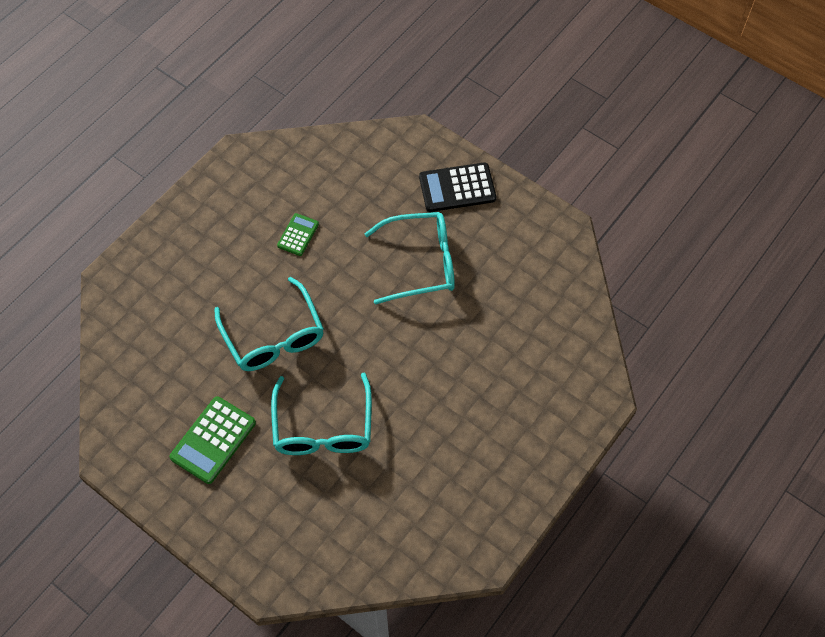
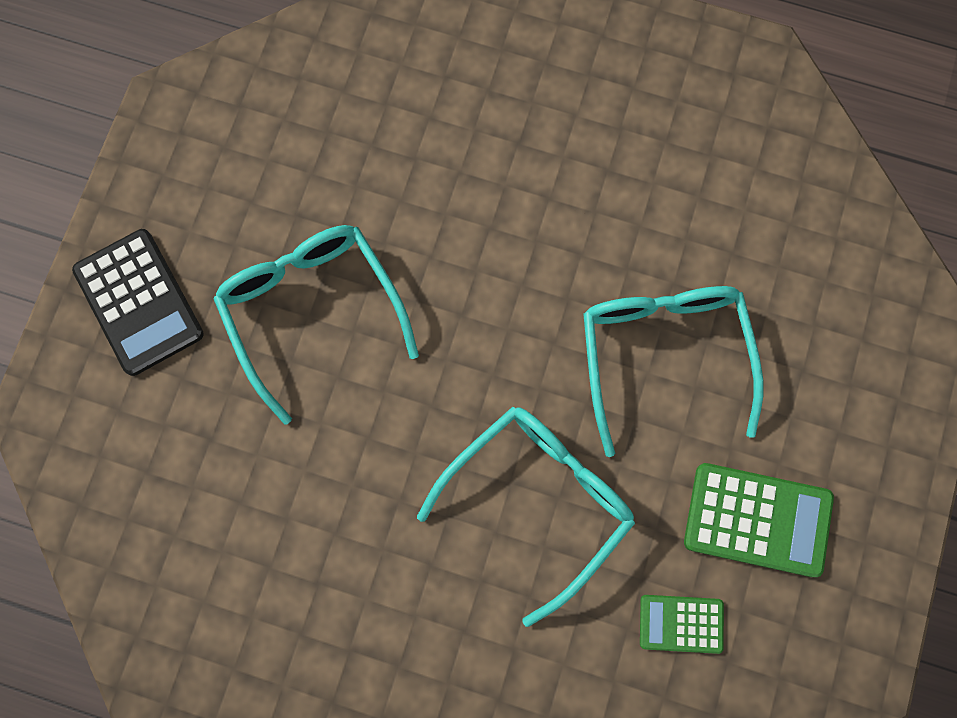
camera: 110 degrees left, 15 degrees up
(298, 235) = (325, 543): green calculator -> green calculator (681, 623)
(323, 427) = (663, 355): turquoise glasses -> turquoise glasses turned 75 degrees counterclockwise

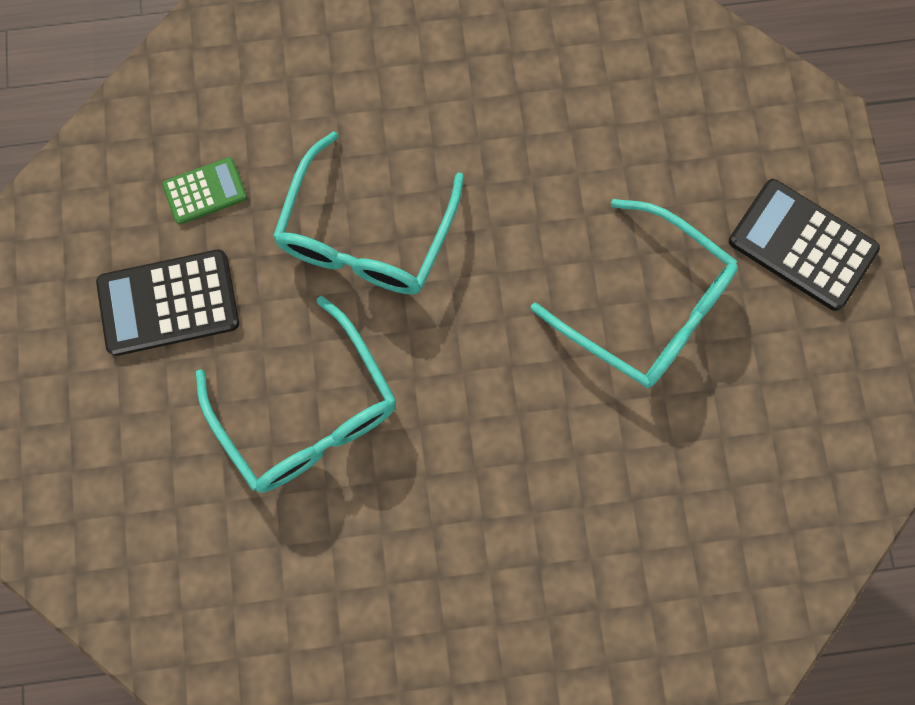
camera: 155 degrees right, 0 degrees up
(757, 520) = (169, 303): green calculator -> black calculator

